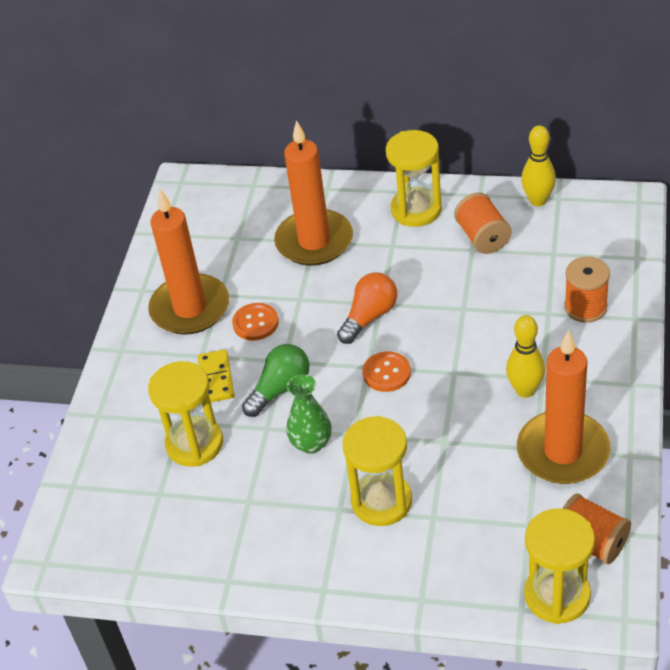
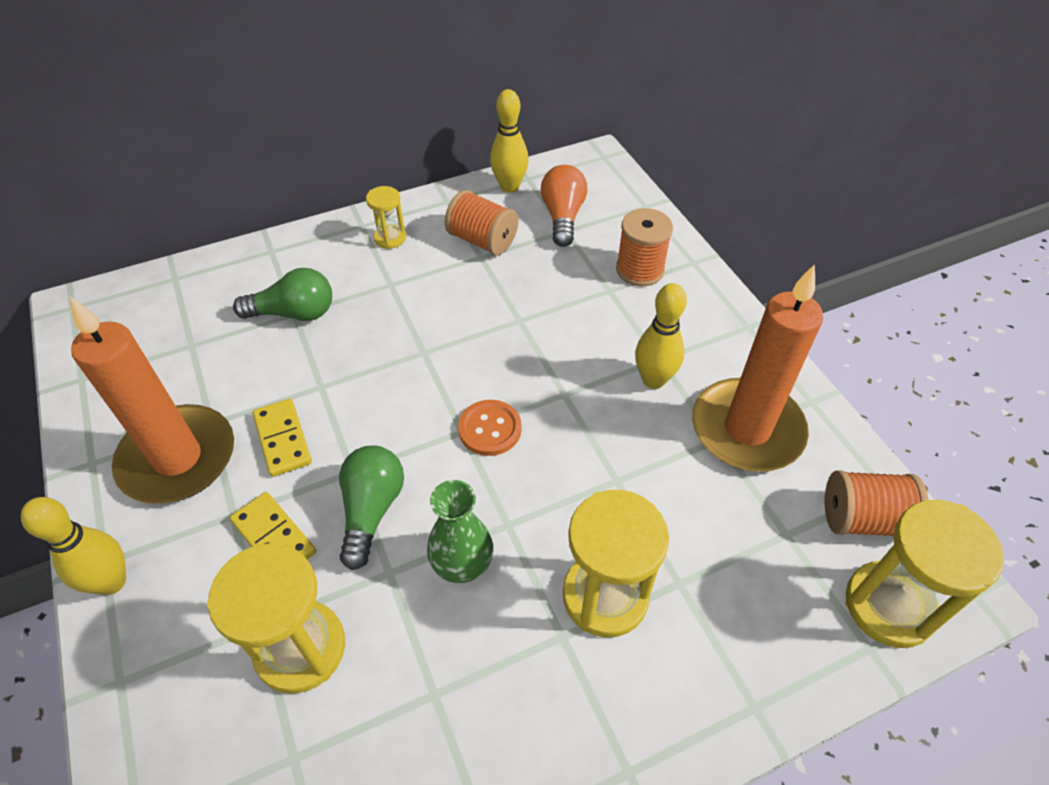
camera: 40 degrees left, 5 degrees up
(119, 363) = (112, 582): none -> yellow bowling pin
(255, 323) = (282, 439): orange button -> yellow domino
(314, 241) = (294, 313): orange candle -> green light bulb
(369, 317) = (421, 372): orange light bulb -> orange light bulb (563, 217)
(416, 210) = (390, 238): yellow hourglass -> yellow hourglass, size x0.53

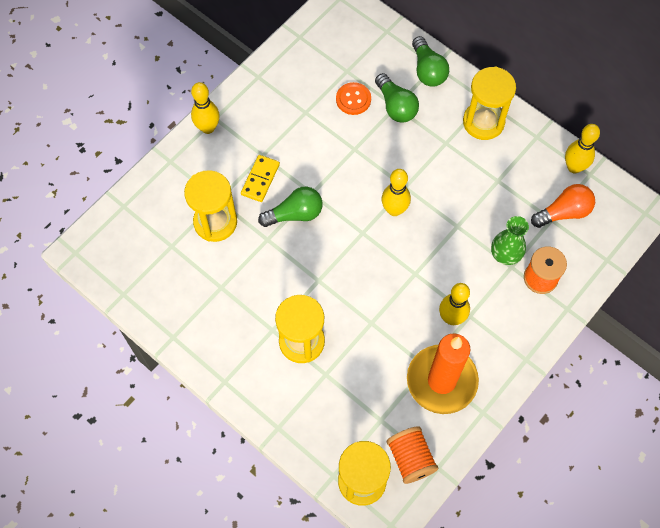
camera: 65 degrees right, 15 degrees up
(178, 458) = (279, 111): orange candle -> none
(271, 260) = (428, 70): none -> green light bulb
(282, 439) = (313, 151): yellow domino -> none
(390, 238) = (483, 122): yellow hourglass -> yellow hourglass, size x1.89
(450, 378) = (394, 210): none -> yellow bowling pin
(462, 563) = (287, 269): green vase -> green vase (505, 254)
(482, 240) = (512, 175): orange spool -> none
(490, 429) = (371, 245): orange button -> orange button (353, 99)

